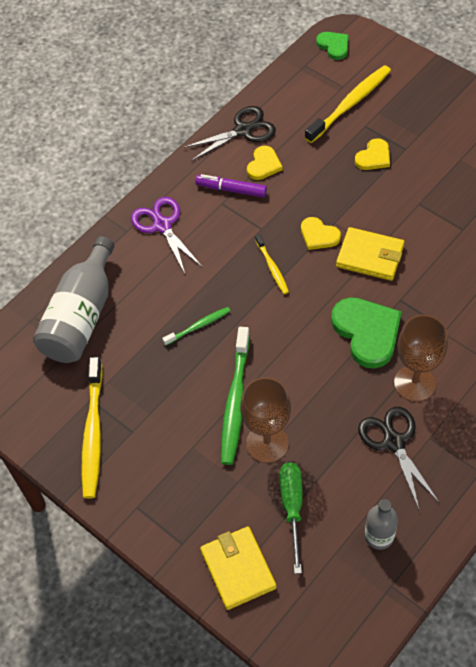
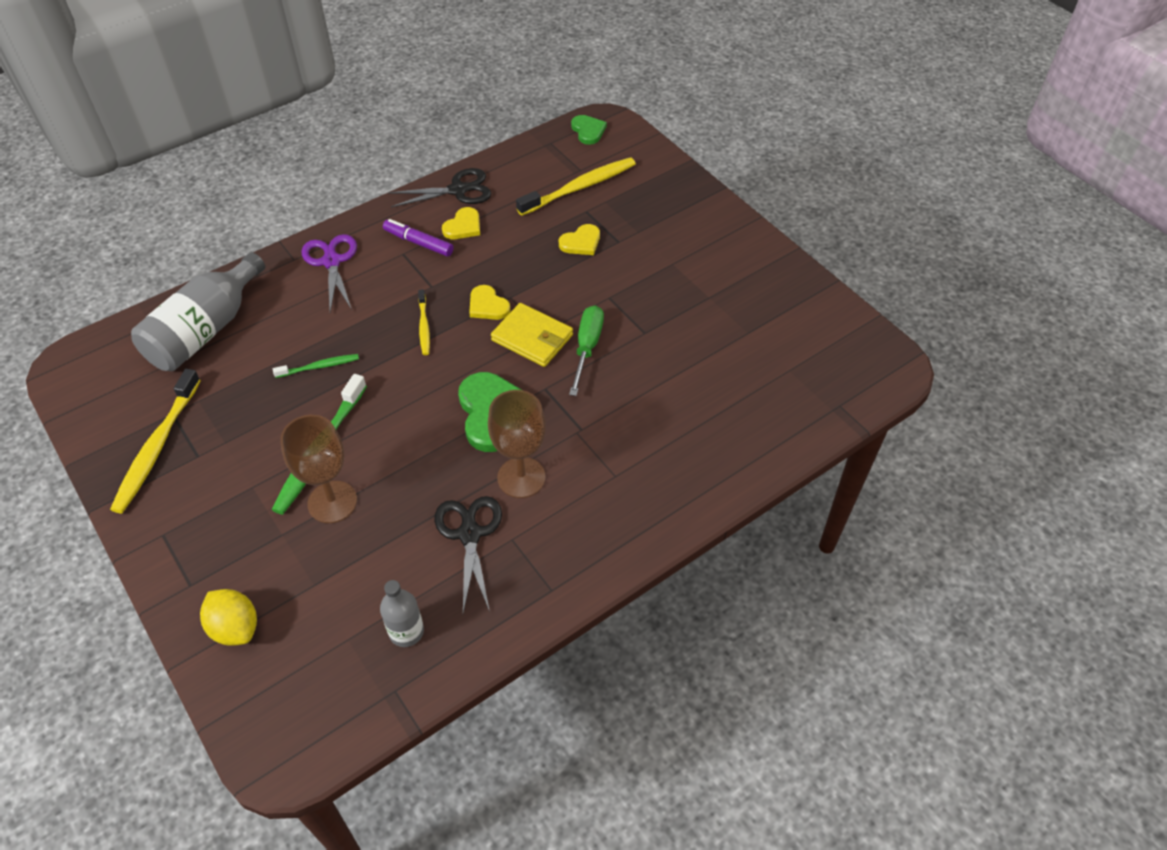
camera: 10 degrees right, 5 degrees down
(238, 569) = (235, 628): yellow wallet -> yellow lemon
(292, 508) = (326, 577): green screwdriver -> green screwdriver (587, 348)

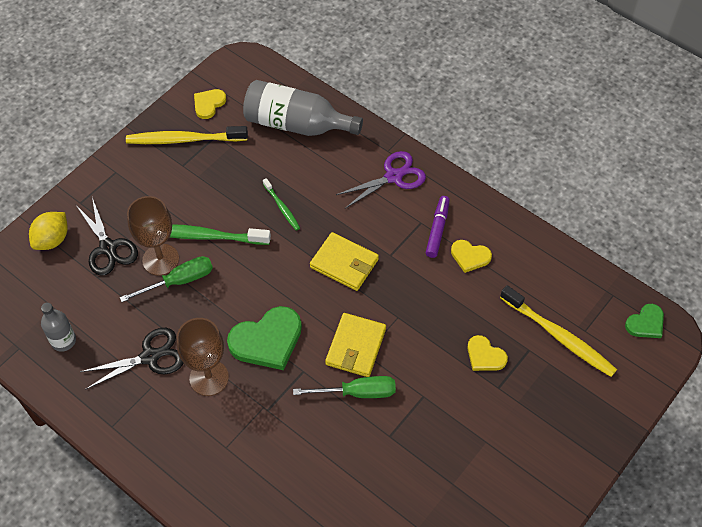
camera: 75 degrees right, 5 degrees up
(374, 487) = (179, 281): none -> green screwdriver
(424, 326) = (344, 263): yellow toothbrush -> yellow wallet
(458, 190) = (514, 239): black scissors -> black scissors (108, 248)
(487, 305) = (382, 303): yellow heart -> yellow heart (208, 104)

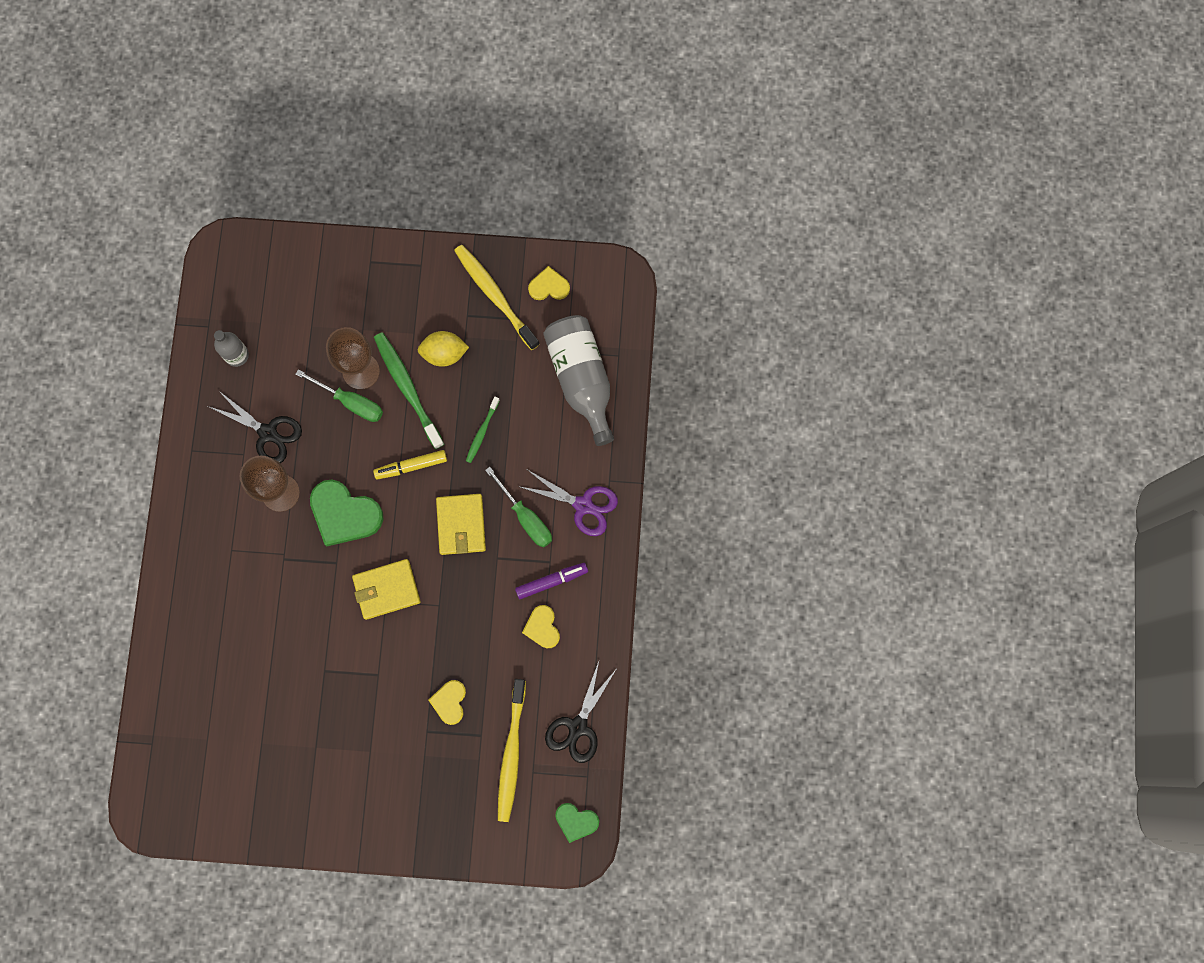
camera: 55 degrees right, 20 degrees up
(52, 240) = (319, 270): yellow lemon -> yellow lemon (444, 354)
(108, 248) = (343, 320): black scissors -> black scissors (578, 727)
(268, 270) = (411, 466): none -> yellow marker
(357, 392) = (345, 619): green screwdriver -> green screwdriver (526, 517)

